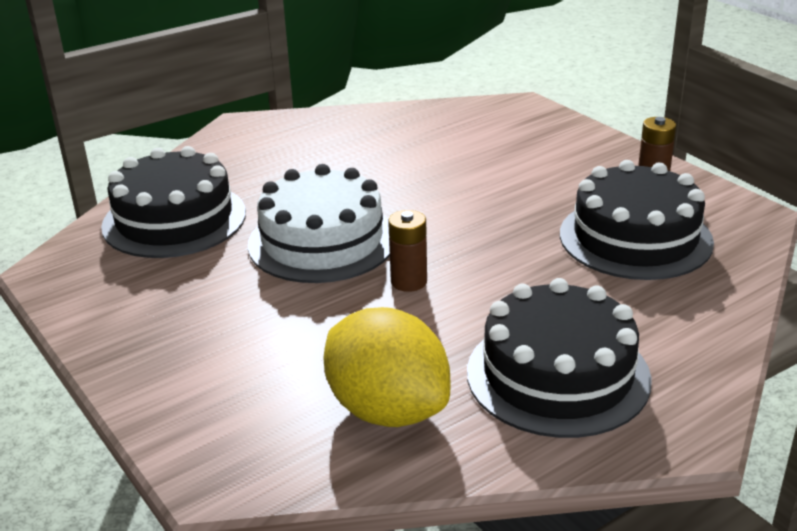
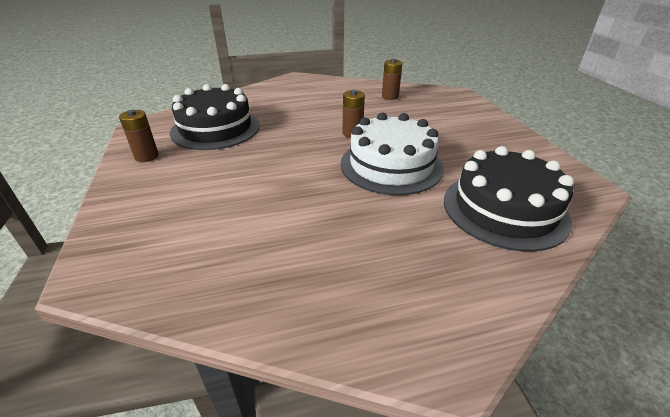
camera: 160 degrees left, 5 degrees up
(387, 410) = (390, 97): yellow lemon -> brown battery
(558, 375) = (319, 94): black cake -> none

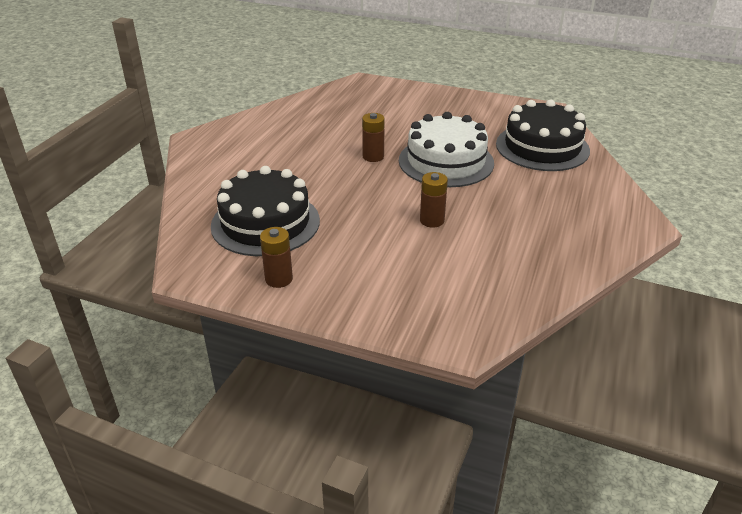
camera: 55 degrees left, 0 degrees up
(390, 97) = (324, 111): brown battery -> brown battery (432, 220)

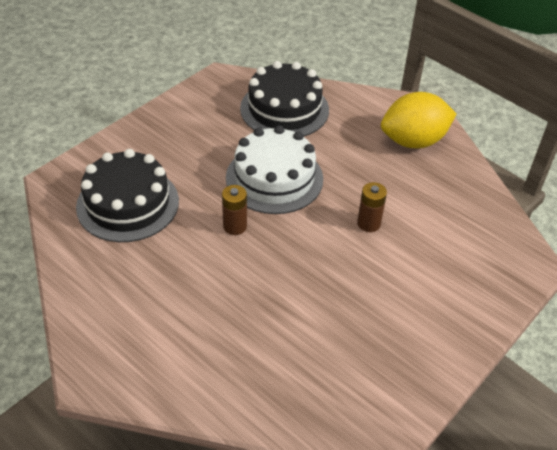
camera: 70 degrees left, 10 degrees up
(265, 223) = (319, 350): black cake -> black cake (128, 203)
(279, 279) = (419, 362): brown battery -> none
(579, 226) = (413, 141): none -> yellow lemon

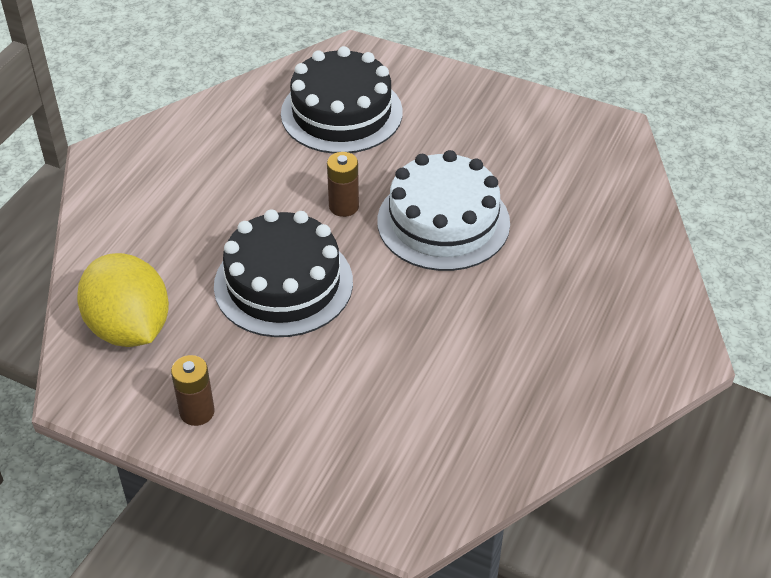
camera: 75 degrees right, 0 degrees up
(284, 109) = (586, 202): black cake -> black cake (283, 284)
(368, 223) = (402, 329): brown battery -> brown battery (197, 412)
(413, 141) = (597, 353): yellow lemon -> yellow lemon (129, 328)

